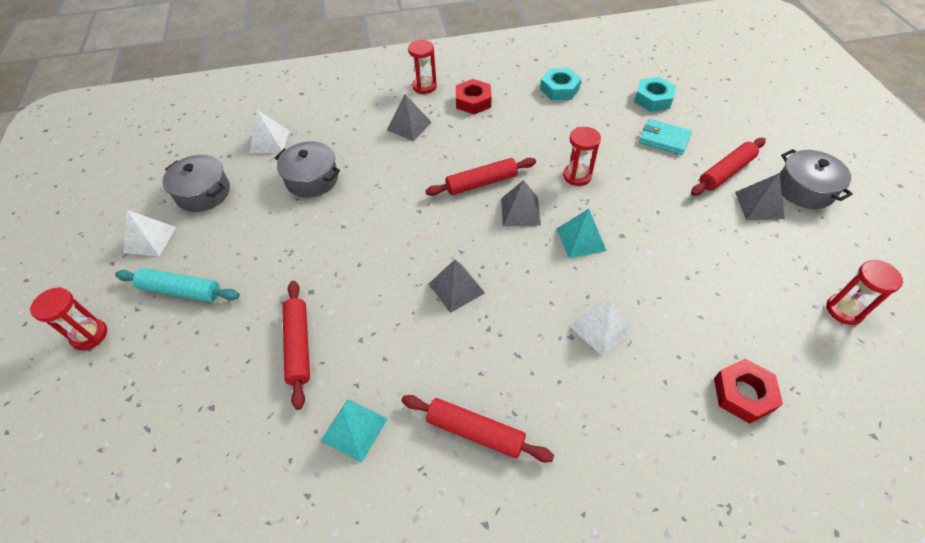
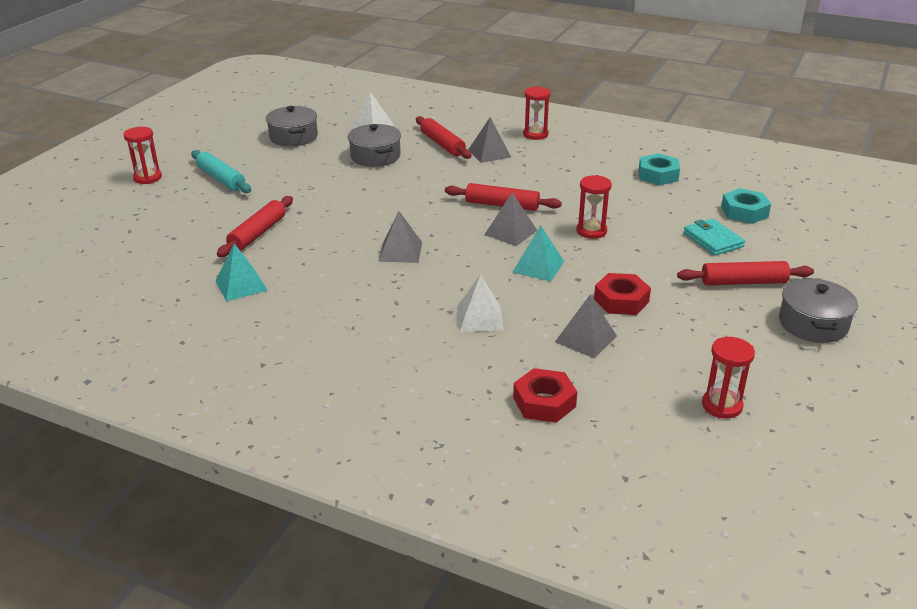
camera: 35 degrees right, 20 degrees down
(150, 239) = (233, 148): white pyramid -> none
(473, 101) = (565, 157): red nut -> red nut (621, 300)
(475, 431) = (314, 322): red rolling pin -> red rolling pin (442, 144)
(759, 205) = (744, 314): grey pyramid -> grey pyramid (585, 339)

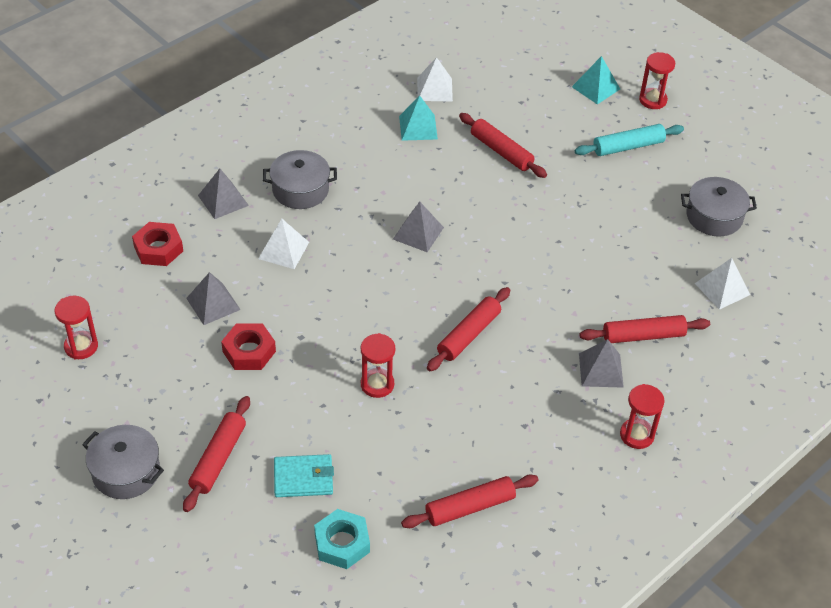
camera: 110 degrees right, 15 degrees up
(169, 290) = (434, 89): none -> white pyramid
(375, 156) = (633, 269): grey pot -> grey pot (300, 190)
(510, 232) = (410, 321): grey pyramid -> grey pyramid (223, 200)
(538, 266) = (337, 317): turquoise pyramid -> turquoise pyramid (595, 88)
(658, 175) = (470, 507): turquoise nut -> red rolling pin

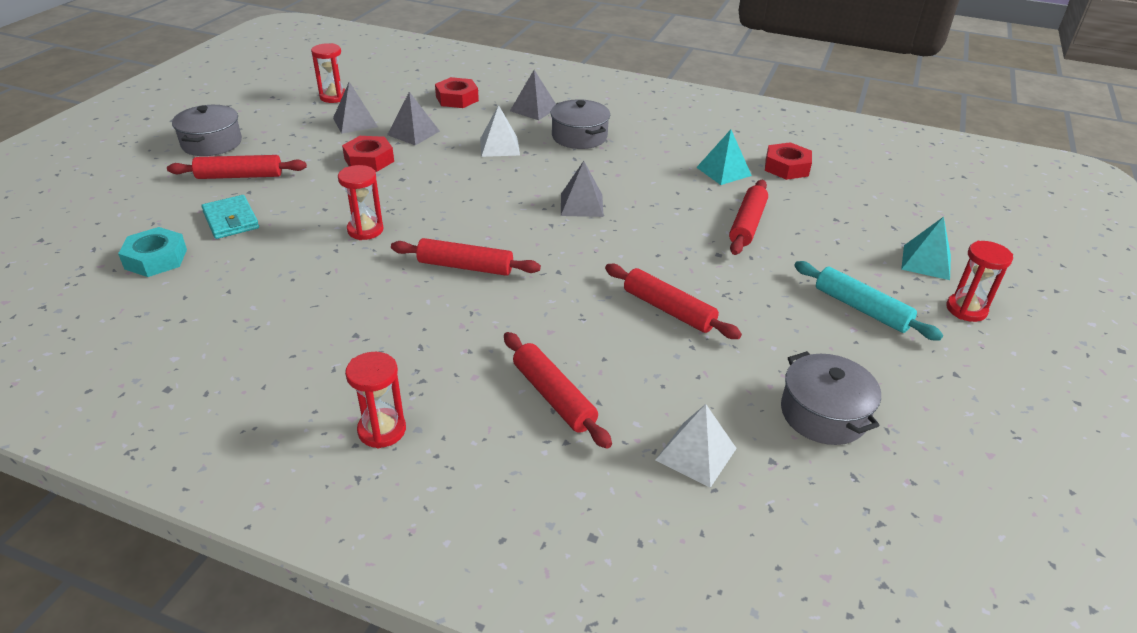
camera: 65 degrees right, 10 degrees down
(434, 89) = (786, 167): white pyramid -> red nut
(470, 507) = (222, 325): red rolling pin -> red rolling pin (668, 310)
(600, 370) = (473, 373): grey pyramid -> grey pyramid (355, 122)

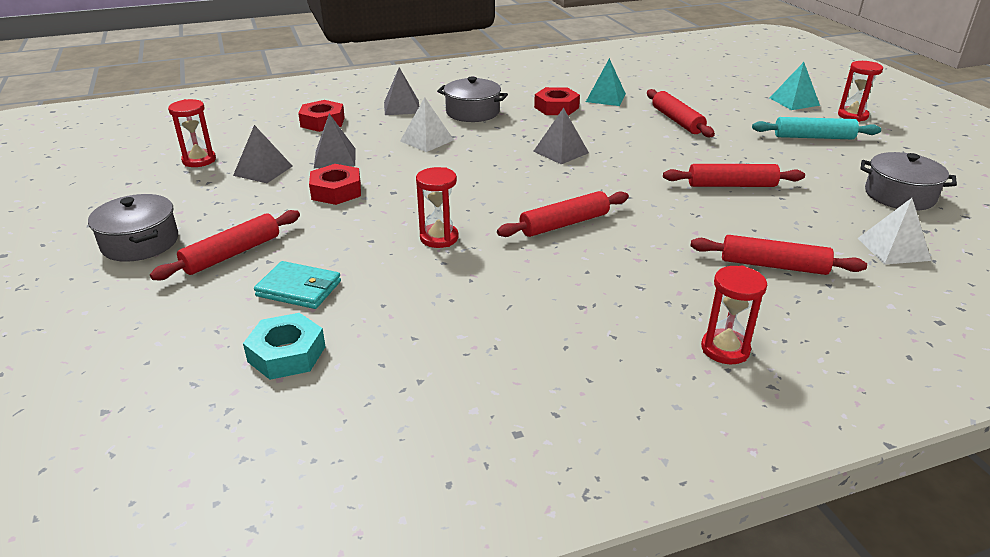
camera: 40 degrees left, 5 degrees down
(786, 167) = (635, 82): red nut -> red nut (556, 107)

